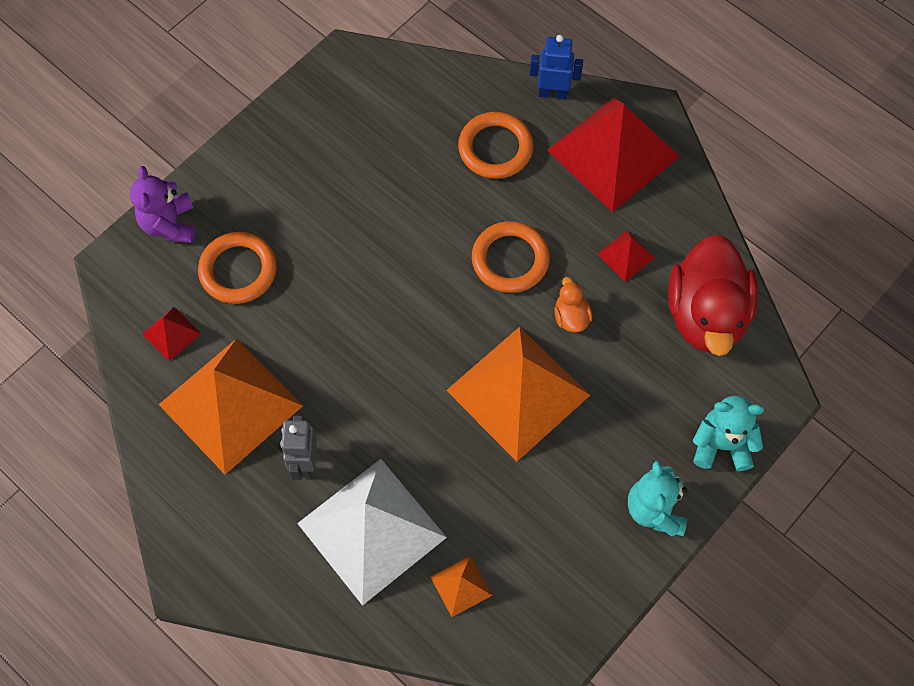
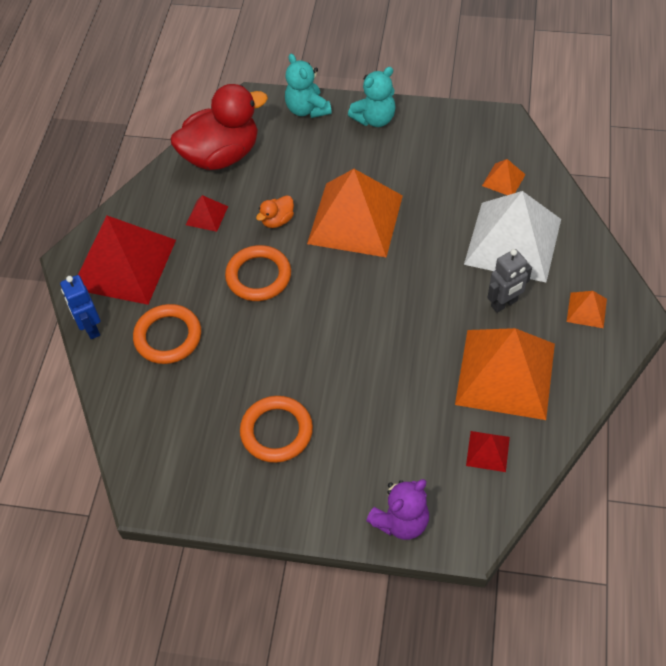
camera: 120 degrees left, 10 degrees down
(235, 536) = (586, 310): none -> orange pyramid
(238, 270) = (401, 441): orange ring -> orange ring (276, 431)

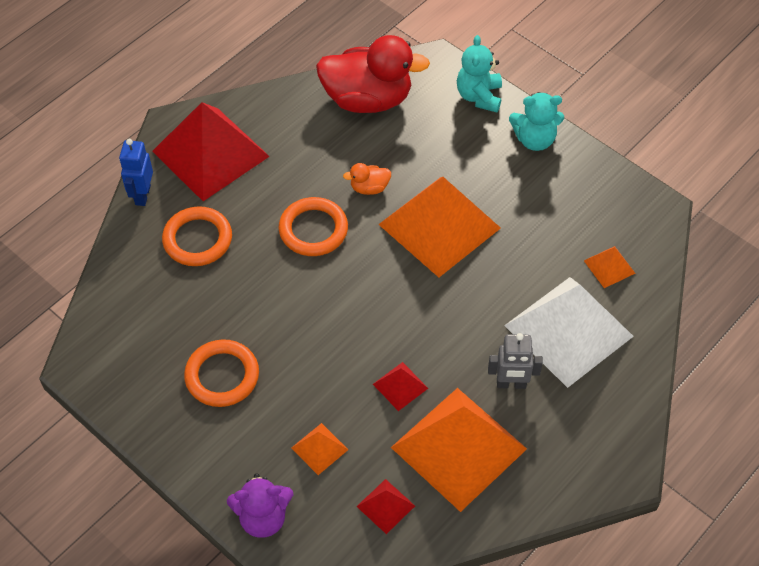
camera: 30 degrees right, 0 degrees up
(207, 215) = (312, 148): red pyramid -> red pyramid (400, 386)
(586, 310) = (584, 436): orange pyramid -> orange pyramid (319, 448)

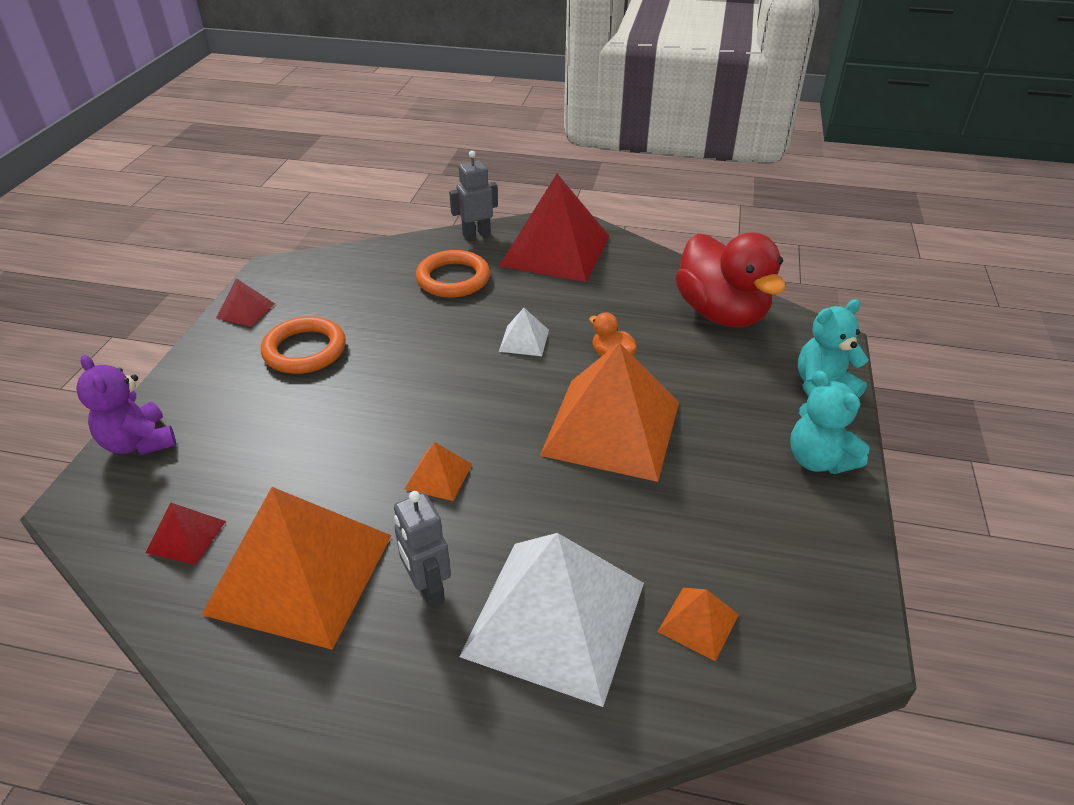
camera: 60 degrees right, 15 degrees down
(142, 195) = (476, 234): blue robot -> grey robot
(313, 230) = (524, 340): orange ring -> white pyramid
(319, 448) = (246, 450): orange pyramid -> orange pyramid (438, 476)
(400, 386) = (364, 483): red pyramid -> red pyramid (245, 310)

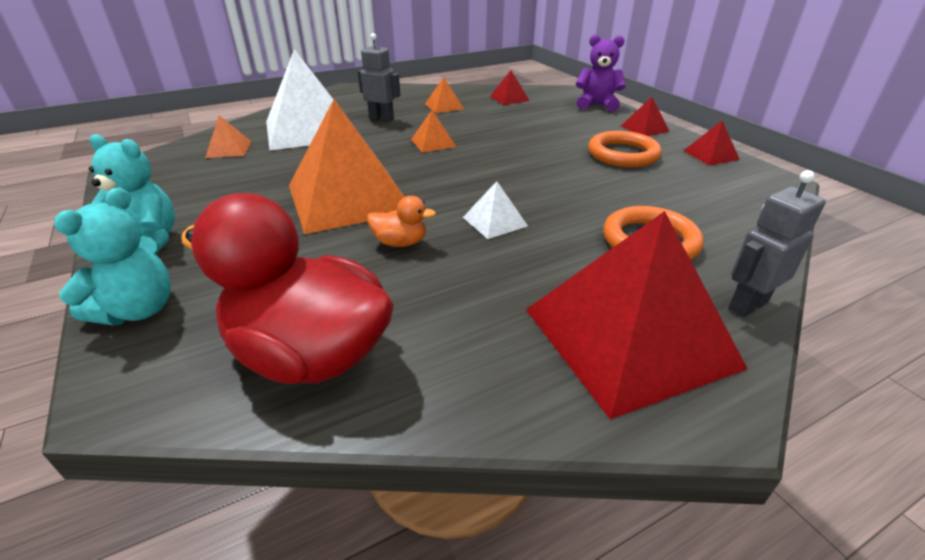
camera: 140 degrees right, 5 degrees down
(204, 370) = (644, 128): none -> red pyramid
(300, 573) = (444, 106): orange pyramid -> orange pyramid, size x0.42
(476, 234) = (747, 305): grey robot -> grey robot turned 150 degrees counterclockwise

